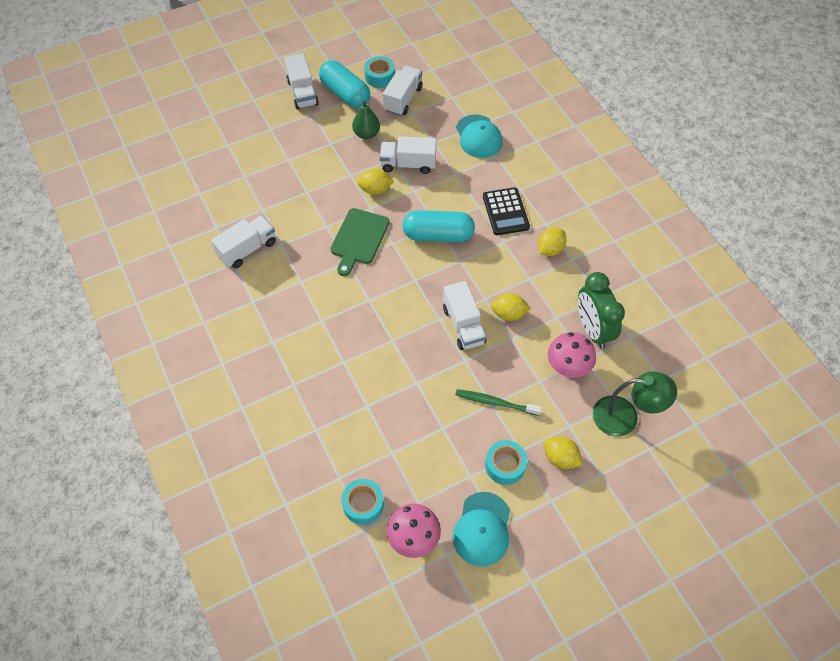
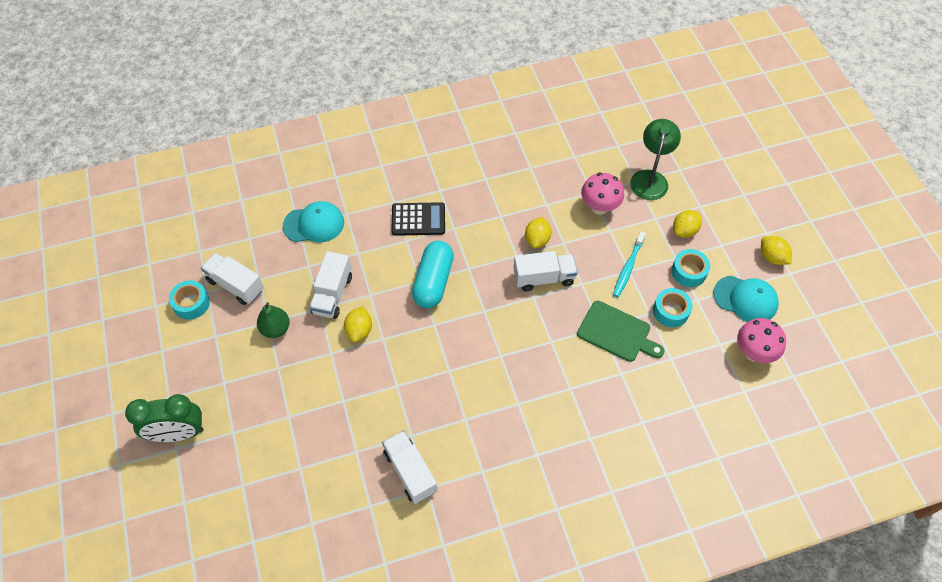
camera: 80 degrees left, 0 degrees up
(302, 93) = (186, 390): white truck -> none
(345, 94) = (205, 343): turquoise capsule -> none
(358, 239) = (421, 355): green cutting board -> green cutting board (617, 333)
(363, 504) = (720, 389): turquoise tape -> turquoise tape (670, 311)
(495, 403) = (628, 267): green toothbrush -> turquoise toothbrush
(550, 249) = (471, 193): yellow lemon -> yellow lemon (772, 257)
(592, 329) = (563, 181): green clock -> green clock (178, 433)

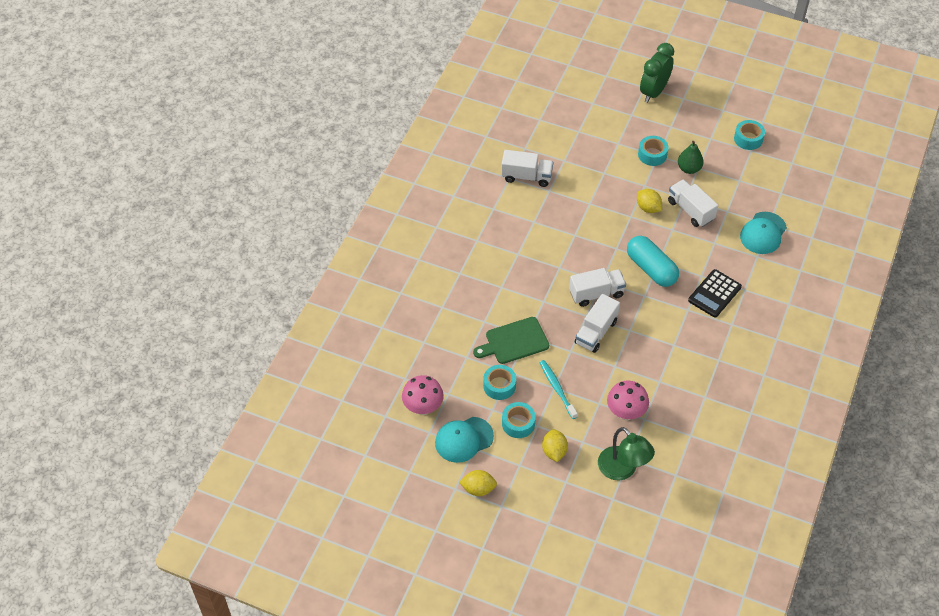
camera: 130 degrees right, 5 degrees down
(236, 285) = (744, 166): white truck -> white truck (596, 294)
(281, 373) = (652, 154): none -> turquoise tape
(537, 240) = (632, 352): yellow lemon -> none

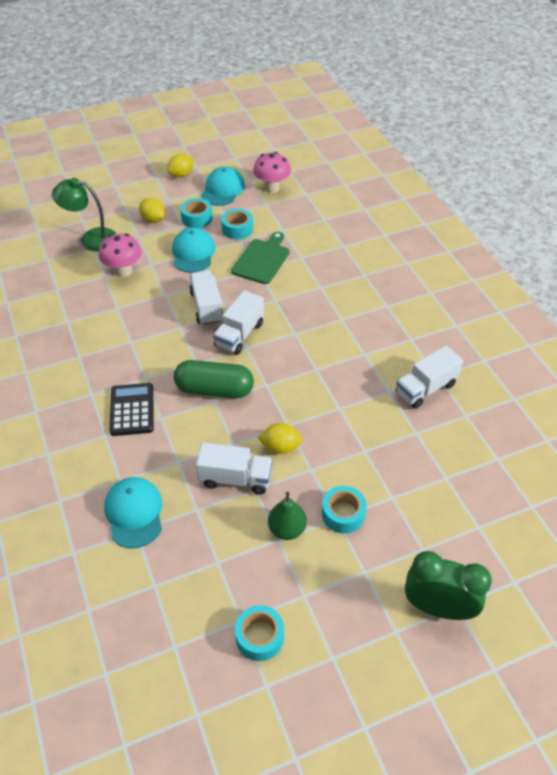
camera: 135 degrees right, 5 degrees down
(557, 389) = (193, 253): turquoise toothbrush -> turquoise cap
(651, 269) = (214, 389): turquoise capsule -> green capsule
(653, 92) = (438, 607): green clock -> green clock turned 60 degrees counterclockwise

